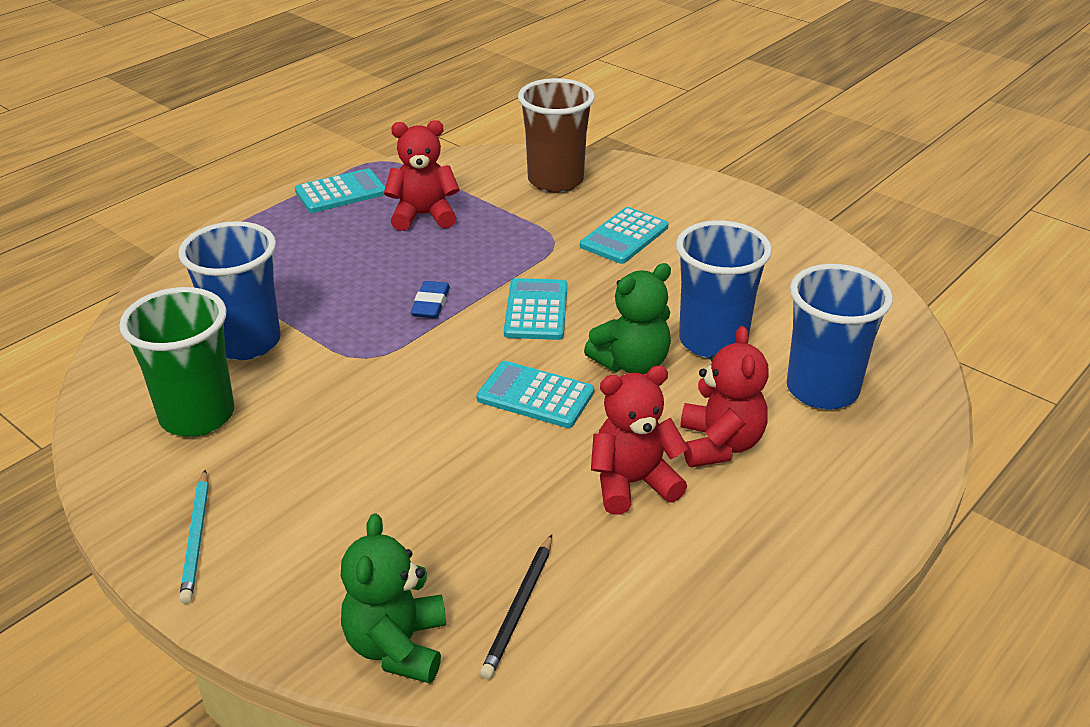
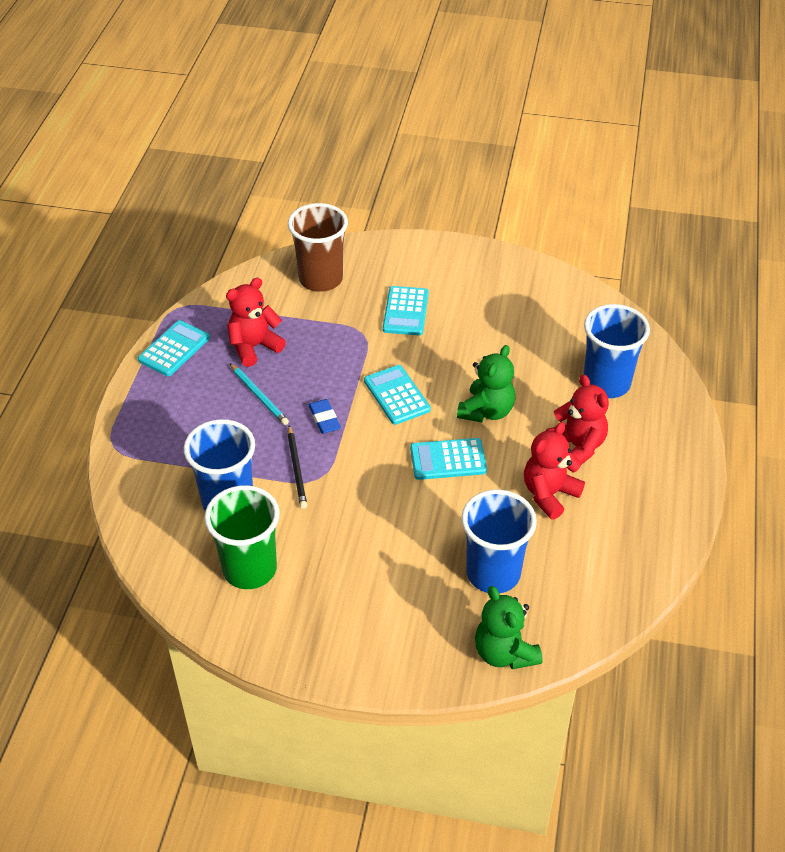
camera: 30 degrees left, 10 degrees up
(197, 538) = (332, 648): turquoise pencil -> turquoise pencil (259, 396)
(519, 608) = (549, 599): black pencil -> black pencil (297, 469)
(713, 341) = (521, 374): blue cup -> blue cup (493, 573)

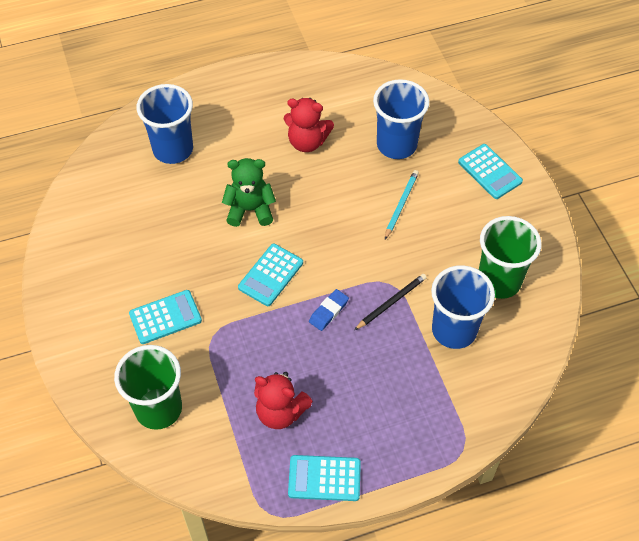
camera: 120 degrees left, 10 degrees up
(259, 396) = (335, 373): turquoise pencil -> turquoise pencil (401, 205)
(321, 279) = (158, 408): brown cup -> green cup
(448, 459) = (315, 212): turquoise calculator -> turquoise calculator (489, 172)
(504, 652) = (451, 116): green teddy bear -> none
(577, 447) = (251, 143): red teddy bear -> none

